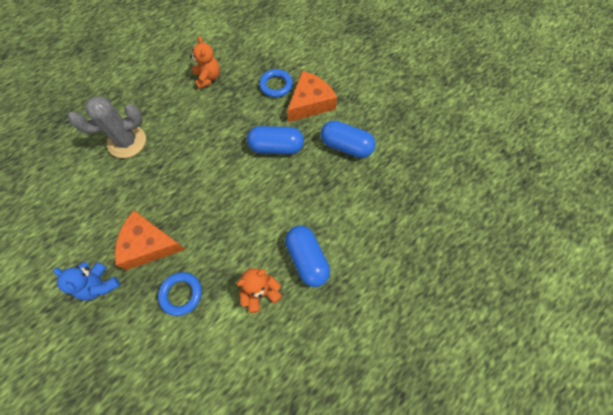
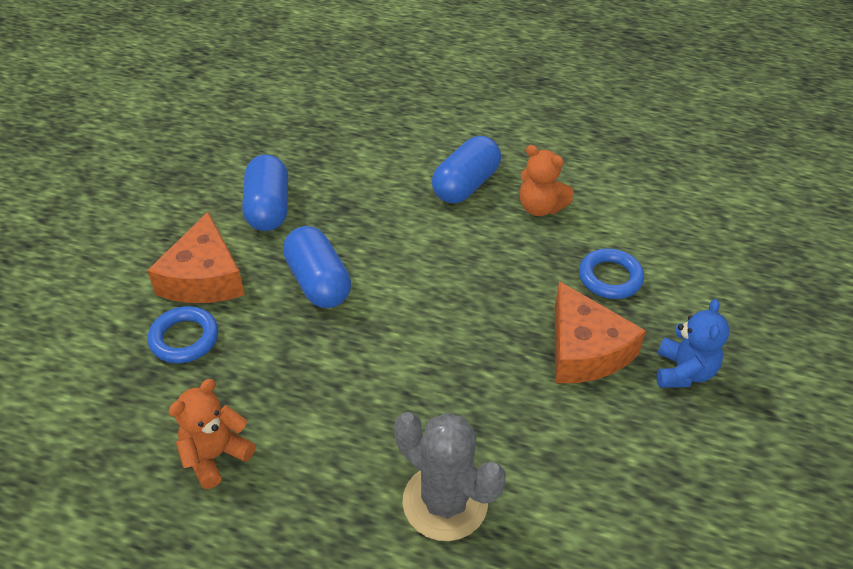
camera: 120 degrees left, 20 degrees down
(310, 103) = (204, 277): orange cheese -> orange cheese turned 105 degrees counterclockwise

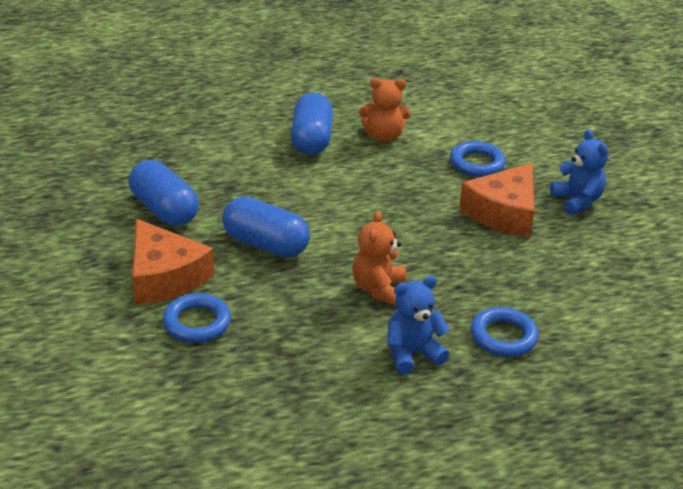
camera: 35 degrees left, 10 degrees down
(215, 455) = (311, 383): orange teddy bear -> orange teddy bear (378, 289)
(336, 473) = (412, 354): none -> blue teddy bear
(445, 502) = (503, 337): grey cactus -> blue ring
(585, 350) = (503, 213): orange cheese -> orange cheese turned 90 degrees clockwise

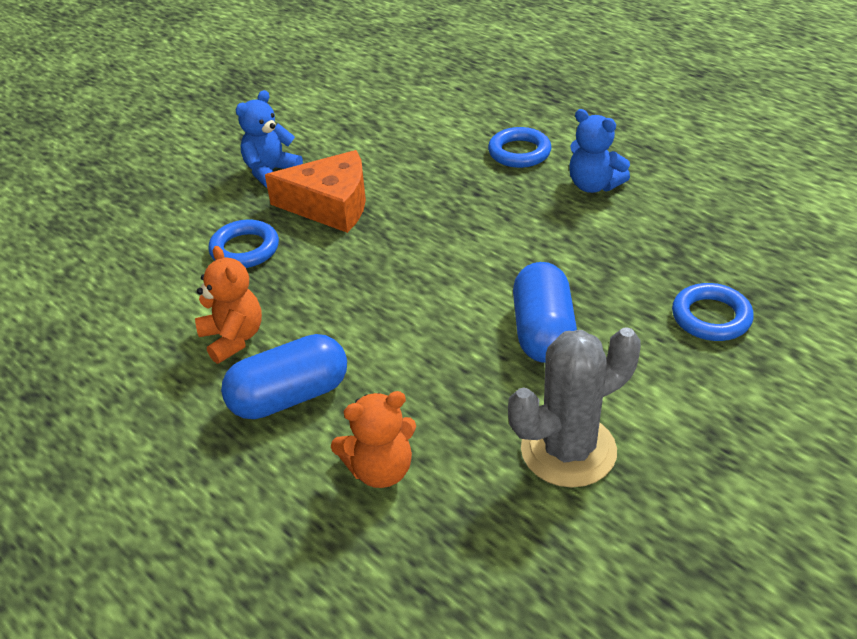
camera: 115 degrees left, 5 degrees up
(164, 210) = (568, 450): blue capsule -> grey cactus
(164, 276) = (678, 378): orange cheese -> none
(378, 289) = (531, 232): orange teddy bear -> orange teddy bear (380, 470)

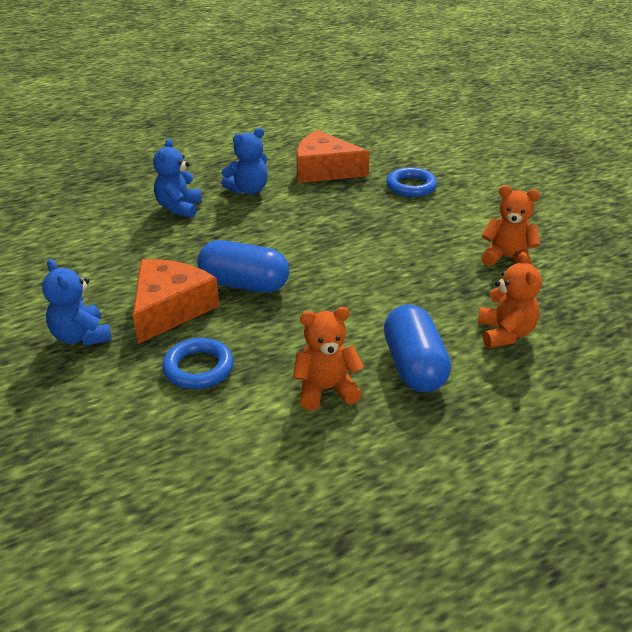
camera: 75 degrees left, 5 degrees down
(519, 152) = (179, 208): blue ring -> blue teddy bear
(543, 332) = (395, 243): blue capsule -> blue capsule (244, 284)
(568, 450) = (507, 258): grey cactus -> orange teddy bear
(694, 229) = (324, 170): none -> orange cheese

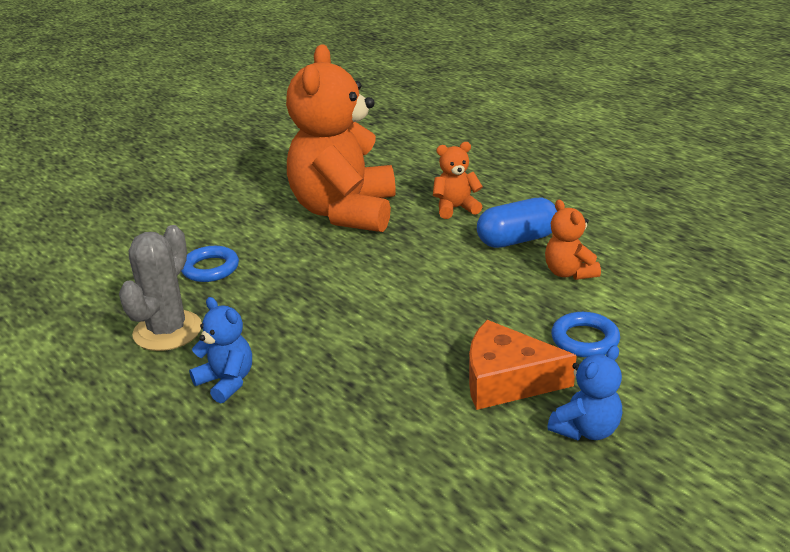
camera: 100 degrees left, 5 degrees down
(179, 208) = (284, 432): blue teddy bear -> none
(244, 284) = (442, 341): blue capsule -> none
(324, 170) = (167, 331): orange cheese -> grey cactus
(507, 258) = (345, 212): orange teddy bear -> orange teddy bear, size x2.38

